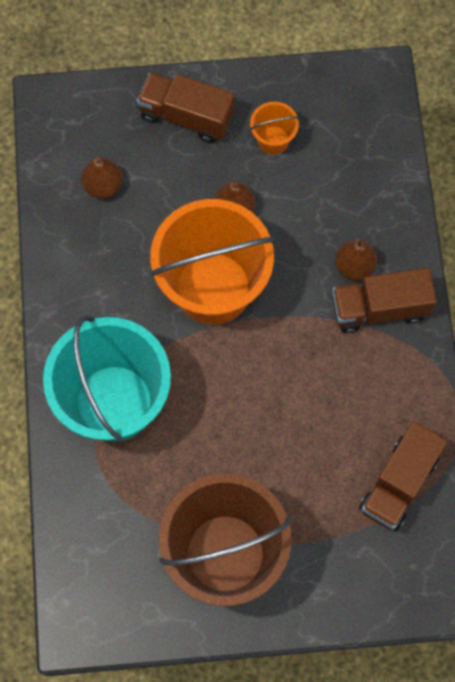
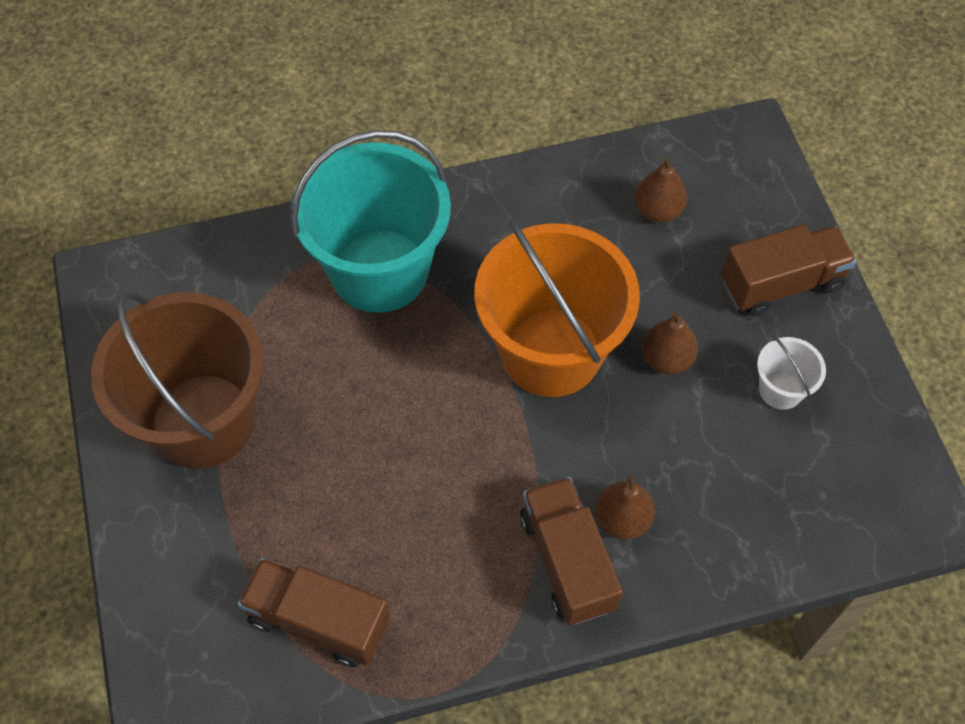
camera: 80 degrees right, 10 degrees down
(186, 116) = (781, 284): brown truck -> brown truck turned 60 degrees clockwise
(273, 140) = (780, 390): orange bucket -> white bucket

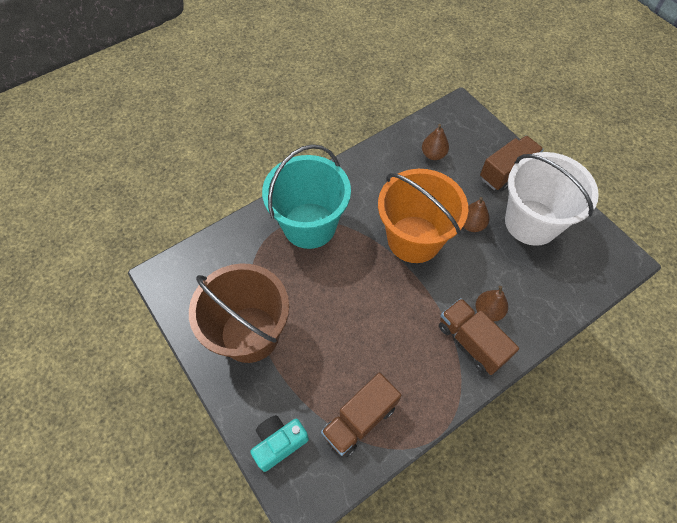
camera: 20 degrees left, 0 degrees up
(174, 610) = (279, 443): none -> turquoise camera
(318, 621) = (360, 420): brown truck -> brown truck turned 45 degrees counterclockwise
(780, 390) = (531, 222): white bucket -> white bucket, size x2.35

